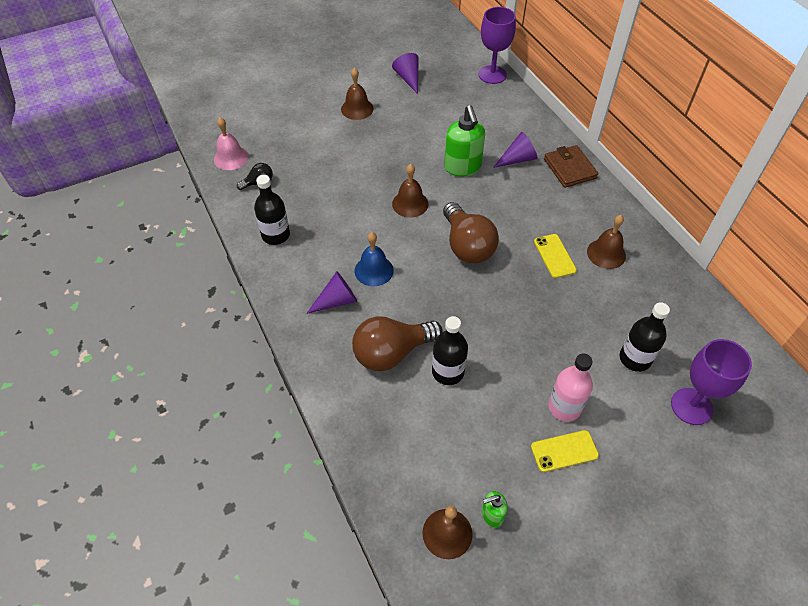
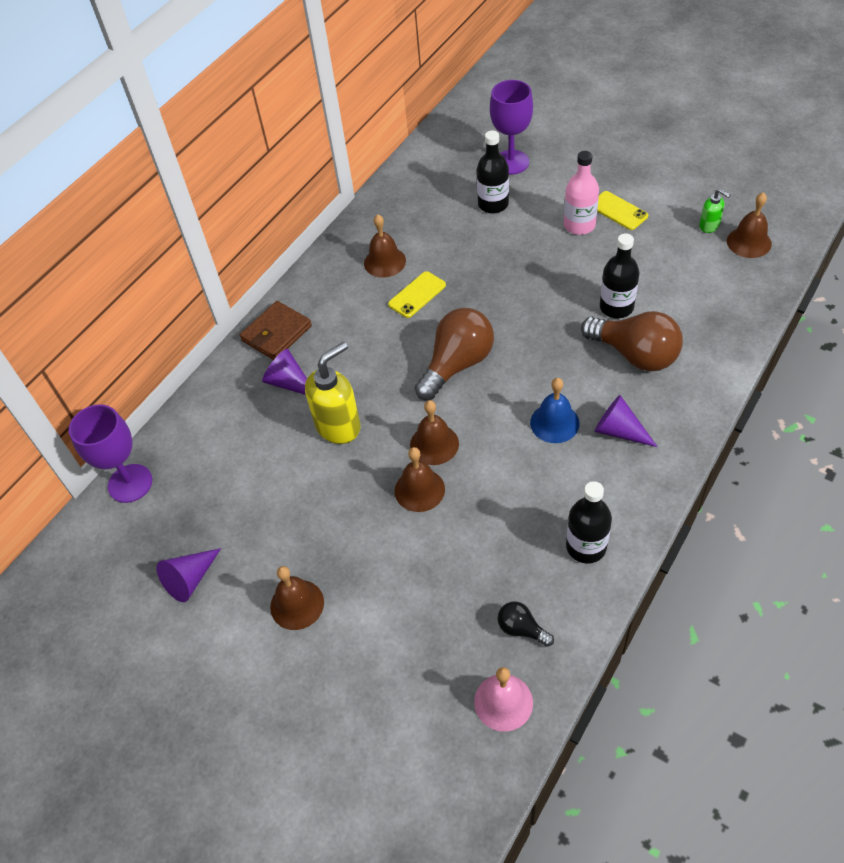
camera: 115 degrees left, 0 degrees up
(383, 182) = (419, 490): none -> brown bell
(462, 167) = (338, 426): green soap dispenser -> yellow soap dispenser

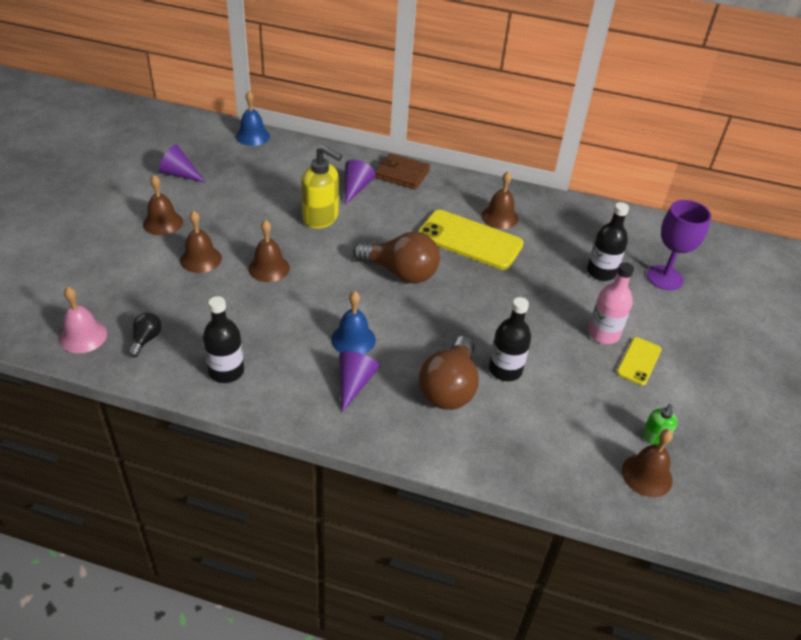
camera: 65 degrees right, 10 degrees down
(130, 483) = (252, 136): purple goblet -> blue bell
(417, 295) = (470, 240): yellow phone -> yellow phone, size x1.92
(434, 444) = (314, 270): brown bell -> brown bell (200, 259)

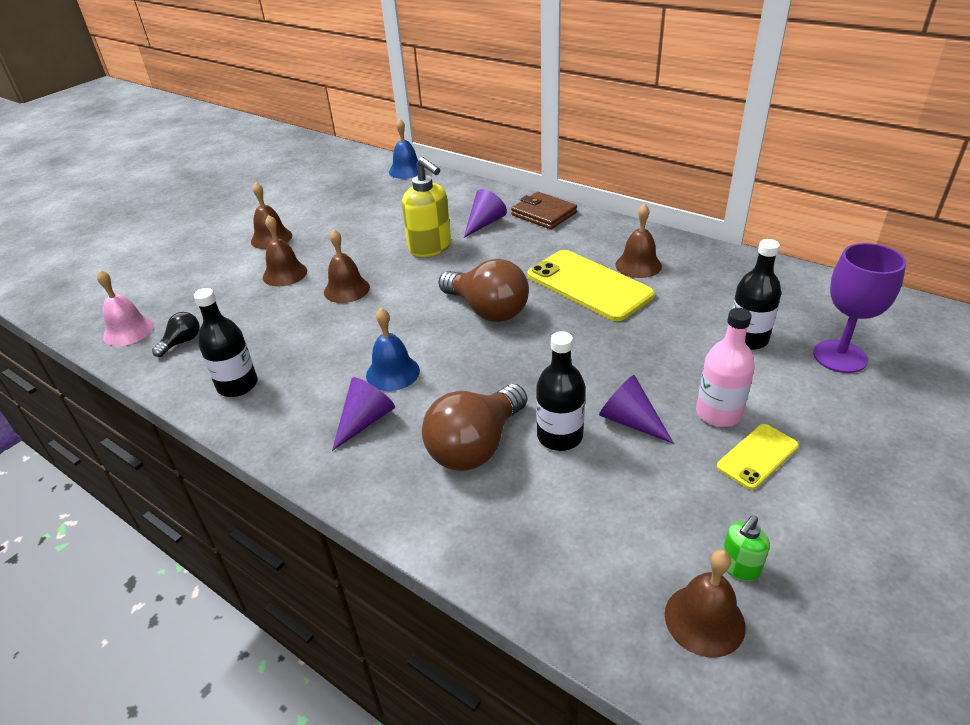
camera: 25 degrees right, 5 degrees down
(180, 174) = (316, 198): purple cone -> purple cone (630, 421)

